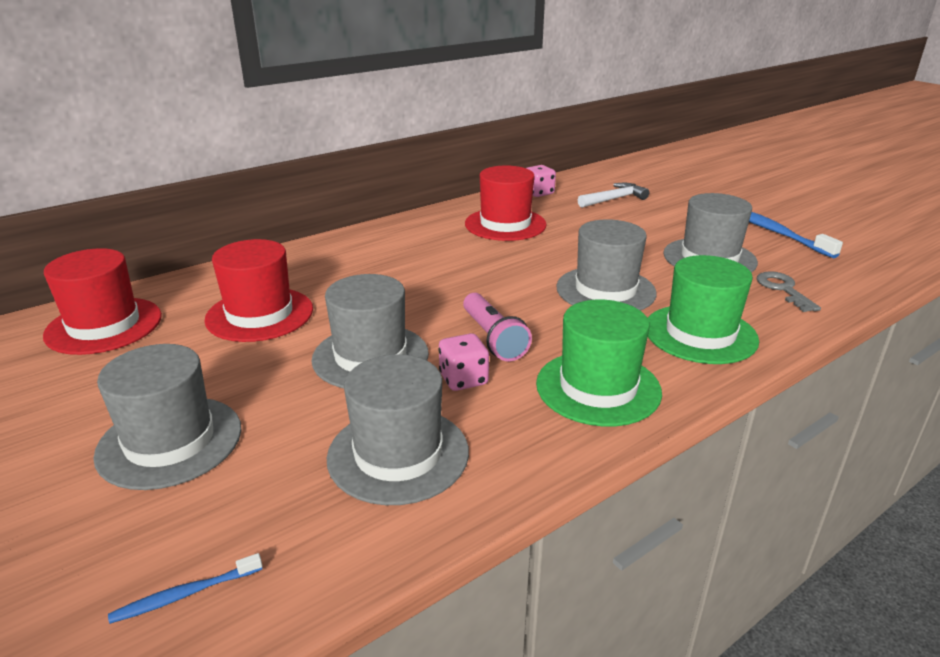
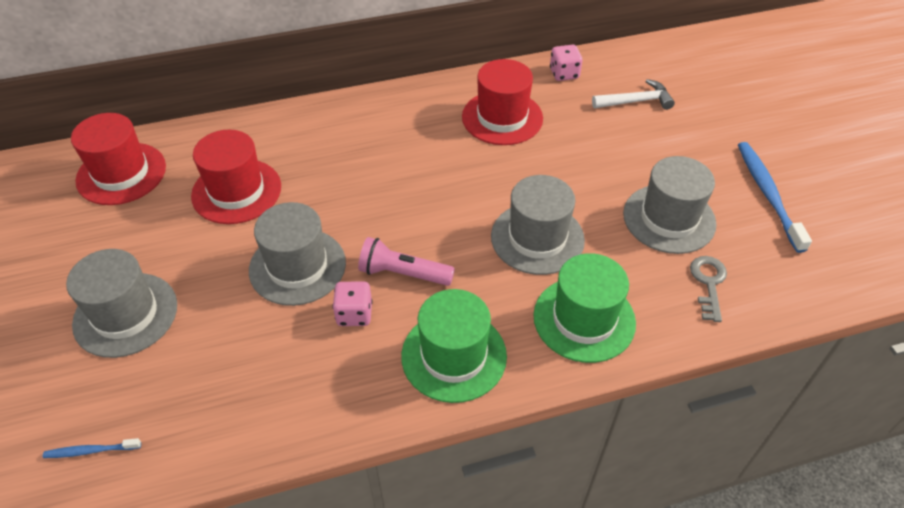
camera: 20 degrees right, 20 degrees up
(398, 454) = (268, 377): grey hat -> none
(493, 339) = (403, 273): pink flashlight -> pink flashlight turned 105 degrees clockwise

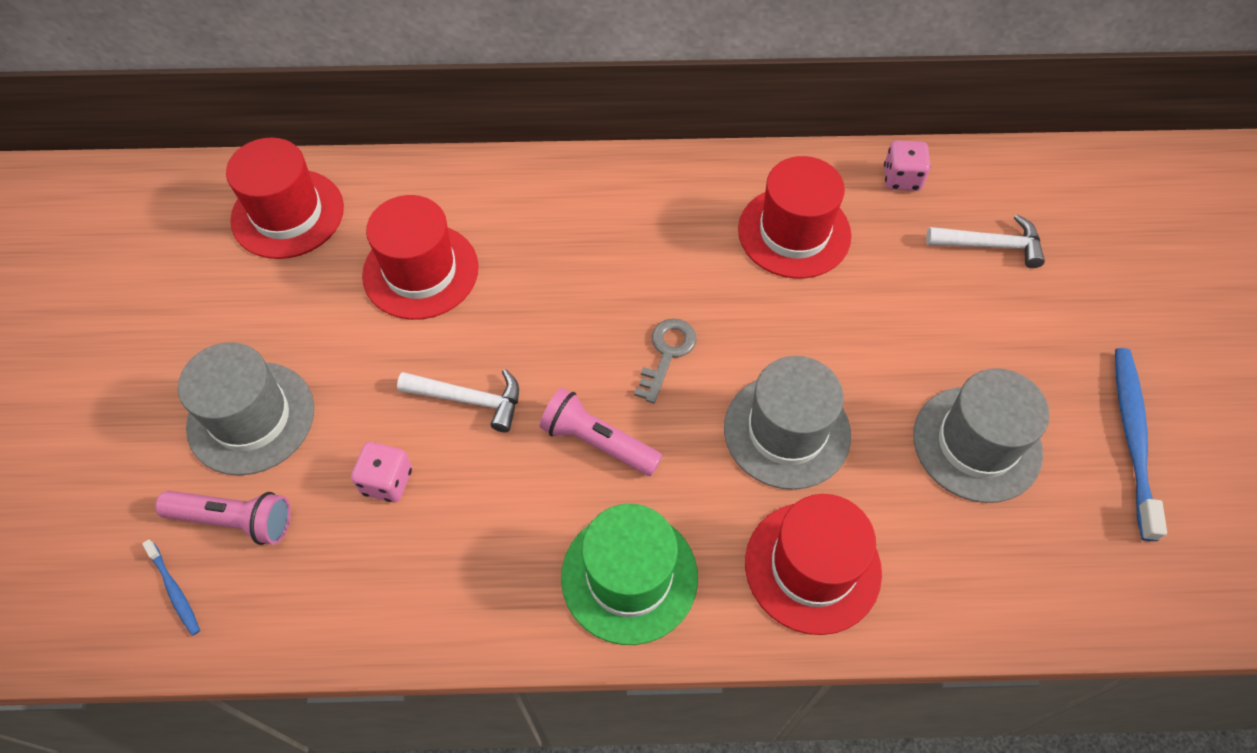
camera: 15 degrees right, 10 degrees up
(90, 451) = (175, 591): blue toothbrush -> blue toothbrush turned 135 degrees counterclockwise
(129, 389) = (234, 520): none -> pink flashlight
(297, 266) = (469, 400): grey hat -> white hammer
(354, 314) = (522, 485): pink dice -> pink dice (387, 481)
(584, 319) = (812, 567): green hat -> red hat
(708, 283) = (999, 556): grey key -> grey key (667, 354)

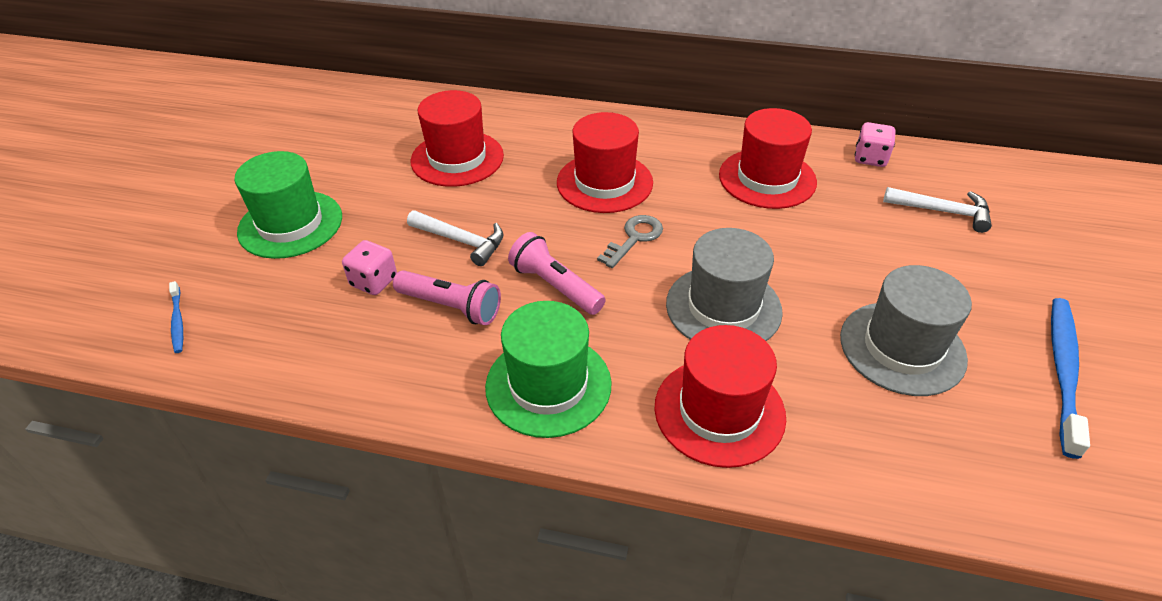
camera: 15 degrees right, 15 degrees down
(234, 520) = (246, 285): pink flashlight -> pink flashlight (451, 307)
(251, 418) = (290, 224): grey hat -> green hat
(287, 214) = (375, 113): red hat -> red hat (604, 182)

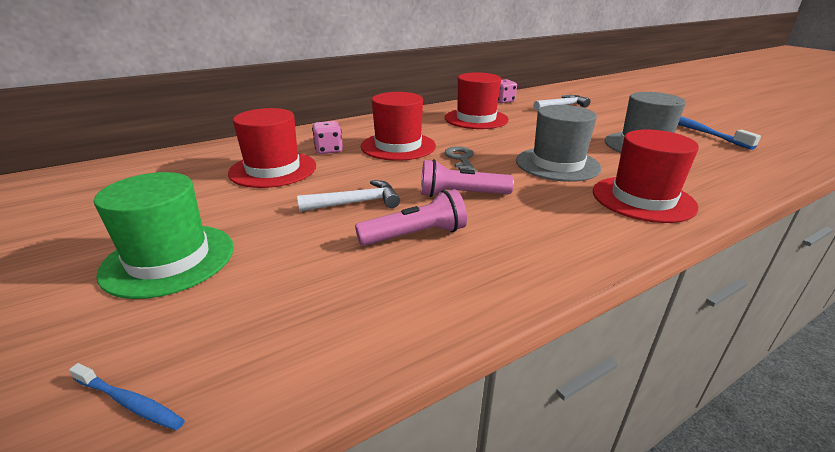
camera: 45 degrees left, 15 degrees down
(374, 281) = (325, 253): pink dice -> pink dice (328, 150)
(548, 385) = (553, 236): green hat -> none

